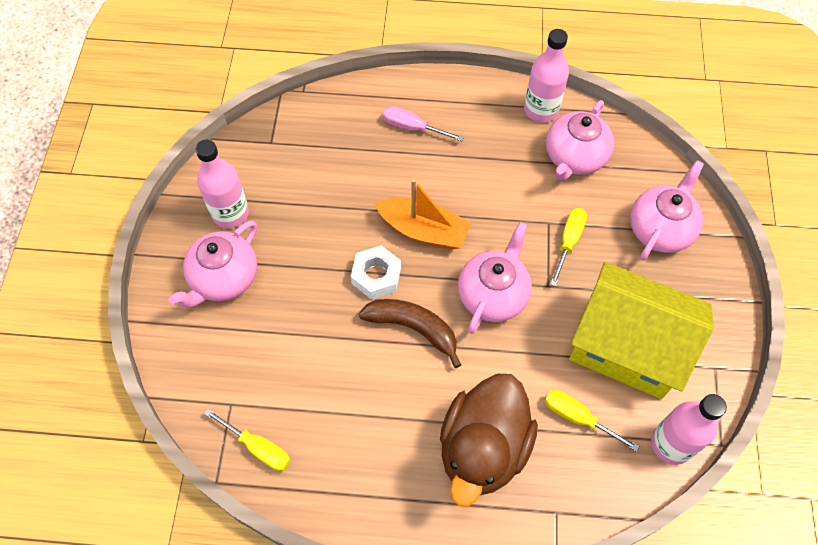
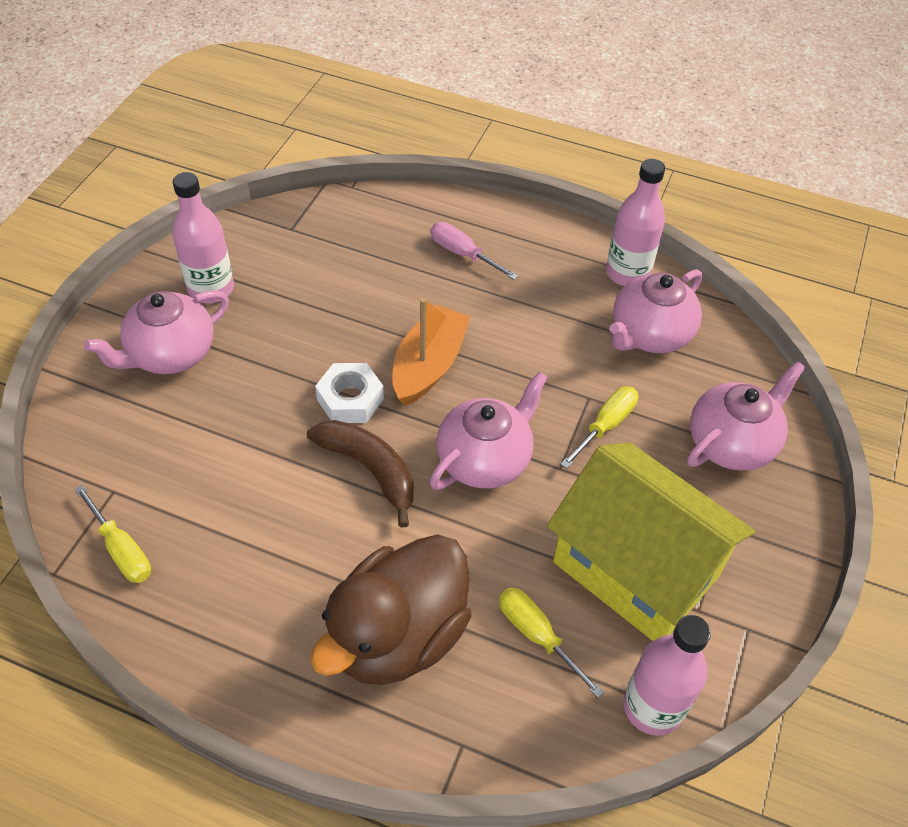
camera: 15 degrees right, 10 degrees down
(423, 230) = (429, 365): orange boat -> orange boat turned 105 degrees counterclockwise

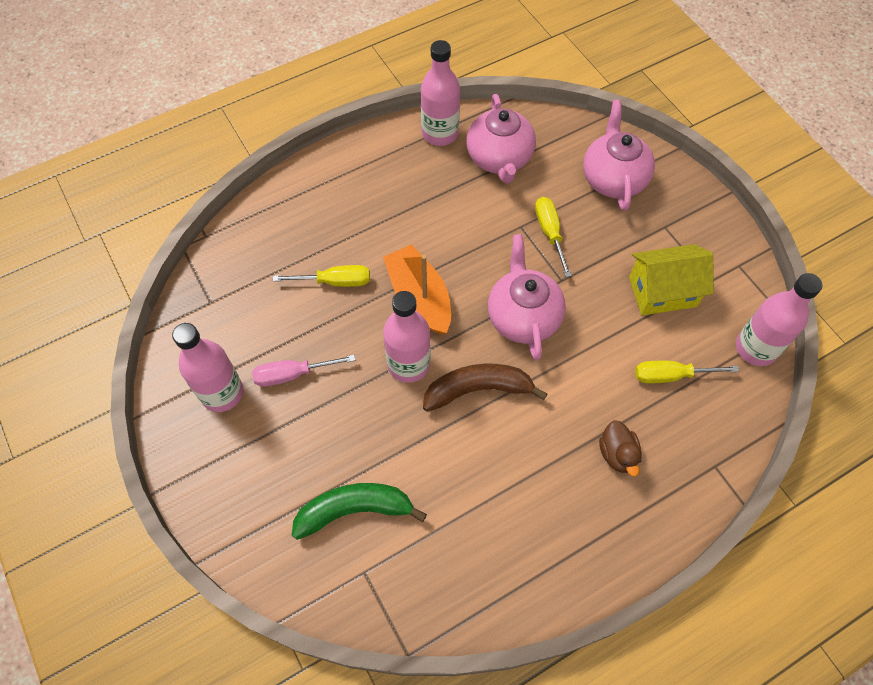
camera: 50 degrees left, 10 degrees up
(121, 549) = (422, 594): yellow screwdriver -> yellow screwdriver (334, 282)
(168, 447) = (354, 510): none -> green banana
(170, 354) = (264, 459): pink teapot -> none
(350, 399) = (408, 364): white nut -> pink bottle
(398, 635) = (617, 454): brown duck -> brown duck, size x0.41
(463, 254) = (338, 211): pink screwdriver -> pink screwdriver (293, 374)
(635, 569) = (662, 292): yellow house -> yellow house, size x0.60

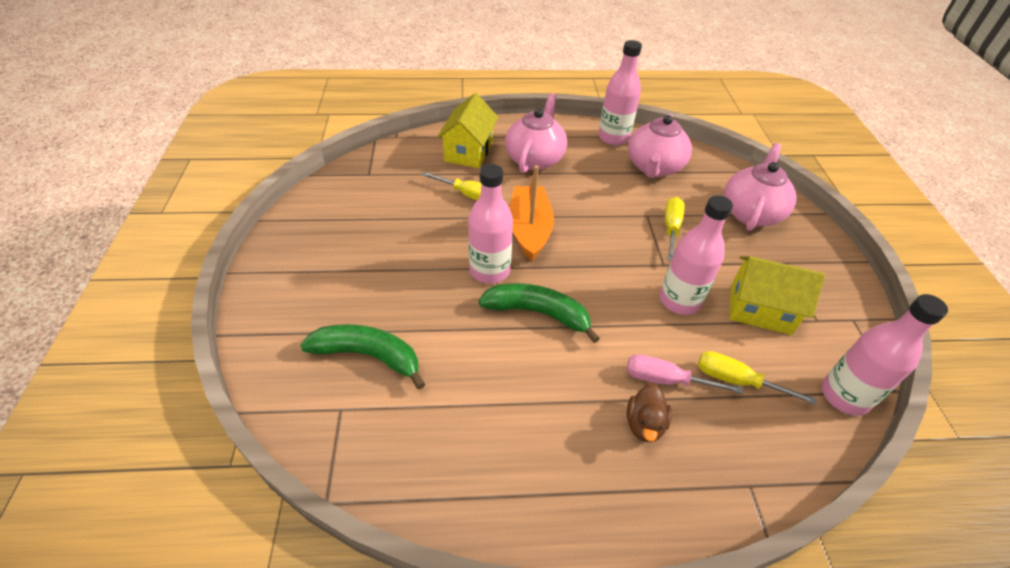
camera: 25 degrees right, 15 degrees down
(222, 393) = (331, 230): pink bottle -> pink bottle (679, 300)
(293, 374) = (392, 240): pink screwdriver -> pink screwdriver (666, 380)
(299, 221) = (468, 151): none -> yellow house
(478, 390) = (538, 313): brown banana -> green banana
(523, 316) = (612, 276): pink teapot -> pink teapot (535, 159)

